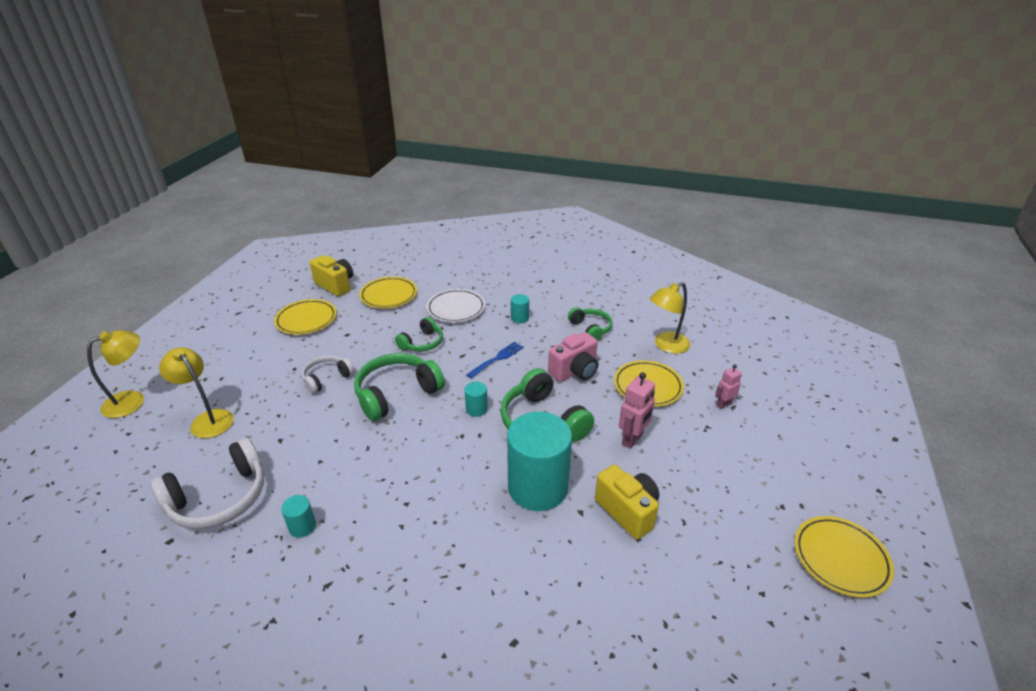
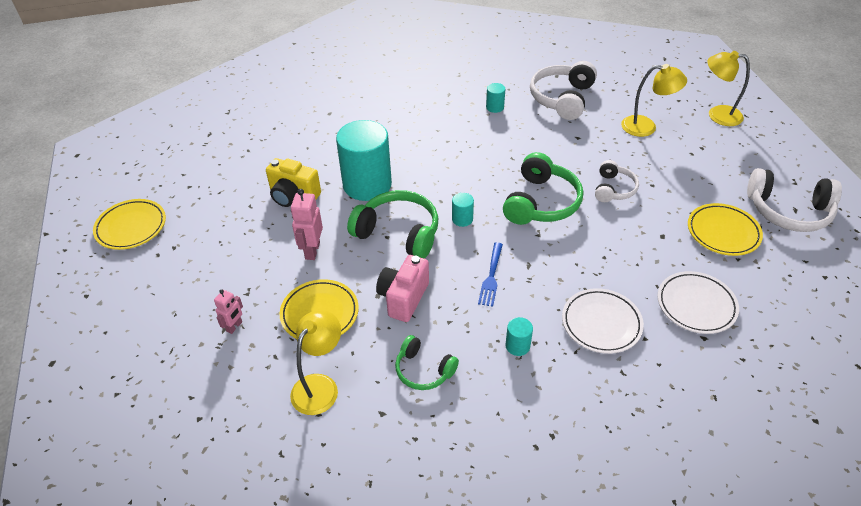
camera: 150 degrees right, 10 degrees up
(132, 400) = (717, 115): yellow lamp -> yellow lamp turned 90 degrees clockwise
(243, 314) = (788, 211): none -> white headphones
(335, 285) = (772, 290): yellow camera -> none
(389, 296) = (696, 305): yellow plate -> white plate
(422, 343) = (582, 260): green headphones -> none

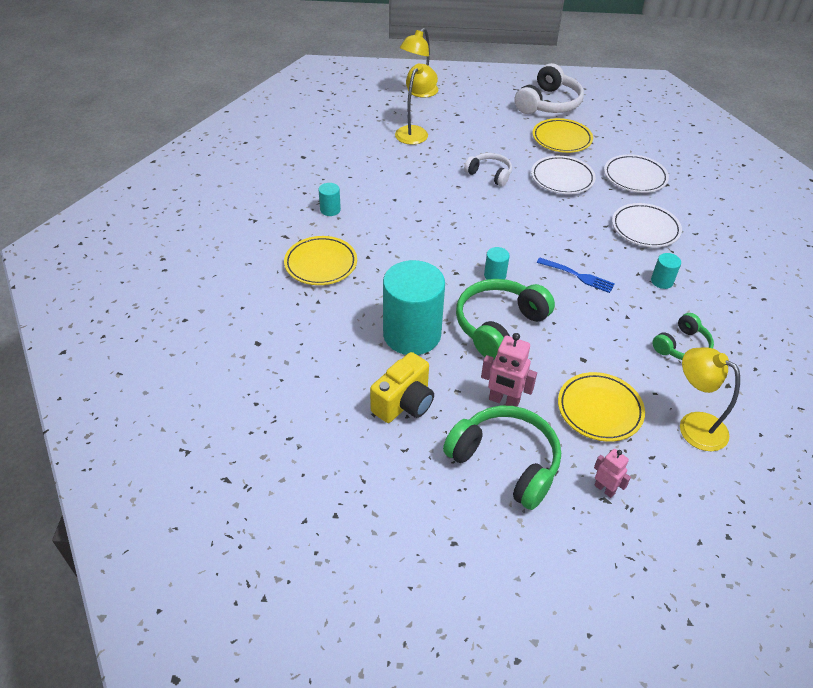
camera: 75 degrees left, 0 degrees up
(131, 227) = (395, 595): yellow plate -> yellow plate (321, 264)
(403, 298) = (591, 341): pink camera -> none
(540, 202) = (490, 220): green headphones -> green headphones (505, 462)
(562, 98) = (343, 164): white headphones -> none
(646, 243) = (562, 178): none -> white plate

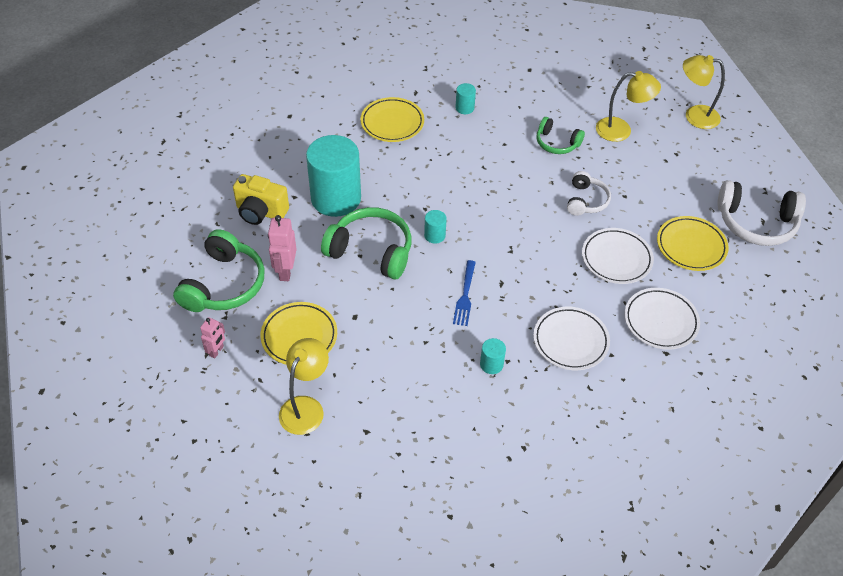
camera: 70 degrees right, 5 degrees up
(682, 346) = (403, 389): green headphones -> green headphones (557, 143)

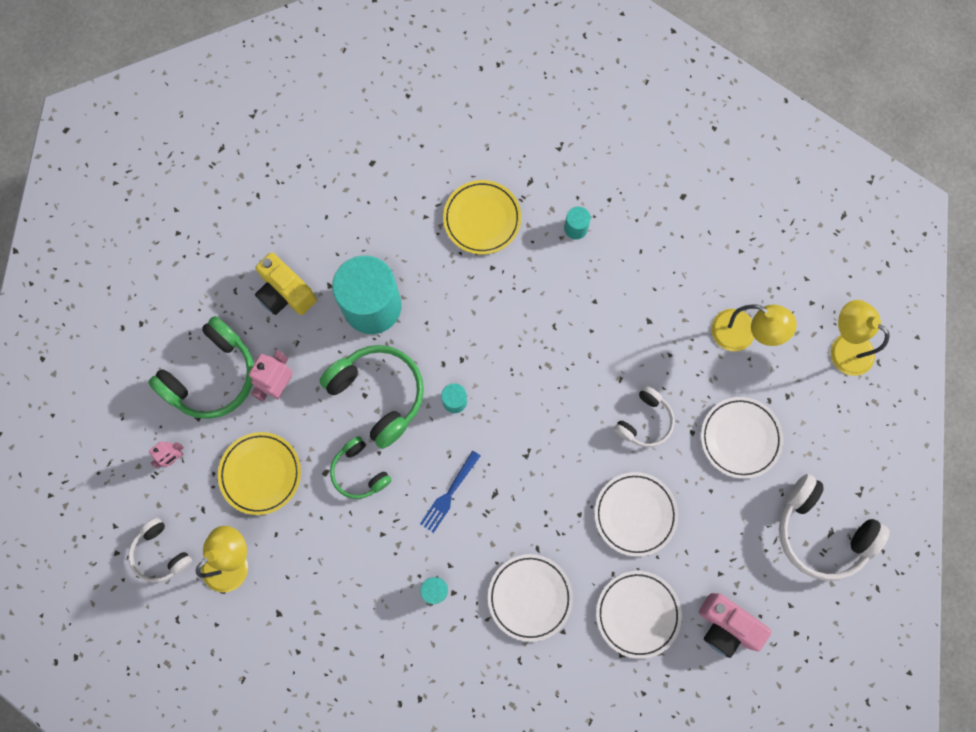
camera: 25 degrees right, 25 degrees up
(237, 425) = (161, 553): none -> white headphones
(557, 143) = (656, 324): green headphones -> green headphones (359, 471)
(660, 188) = (740, 438): none -> white plate
(691, 246) = (727, 532): yellow plate -> none
(730, 304) = (726, 626): none -> pink camera

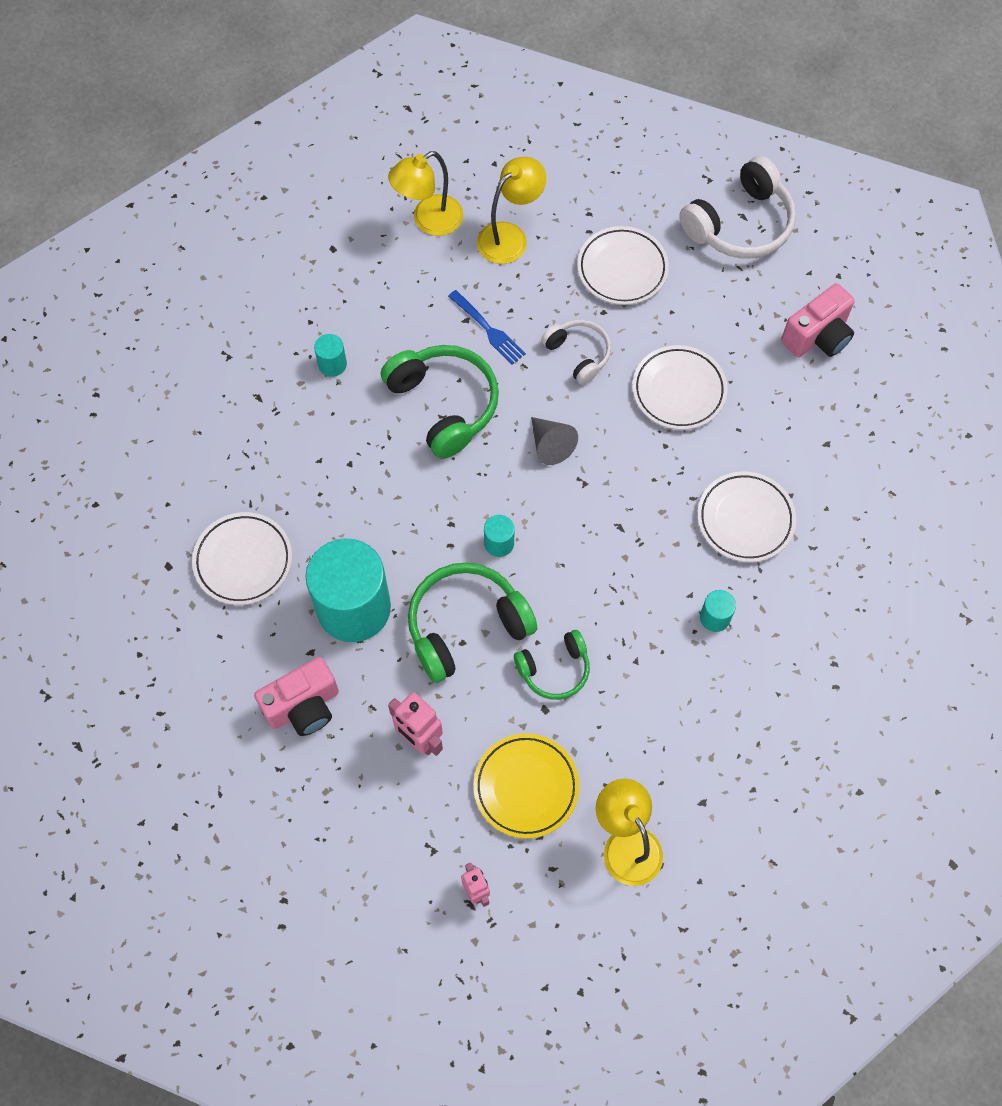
camera: 75 degrees left, 10 degrees down
(161, 553) = (595, 933): white headphones -> none
(212, 376) = (383, 821): green headphones -> green headphones (443, 405)
(286, 293) = (303, 706): yellow camera -> pink camera
(449, 493) = (606, 575): blue fork -> blue fork (487, 329)
(482, 219) = (286, 460): yellow plate -> none
(553, 419) = (550, 445): none -> grey cone
(637, 614) = (787, 416): white plate -> white plate (243, 561)
(843, 347) = (552, 149): yellow lamp -> yellow lamp (429, 221)

